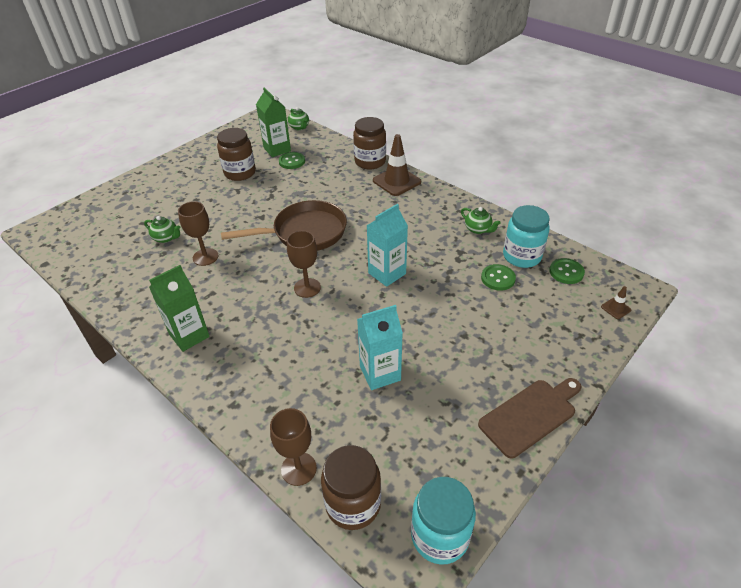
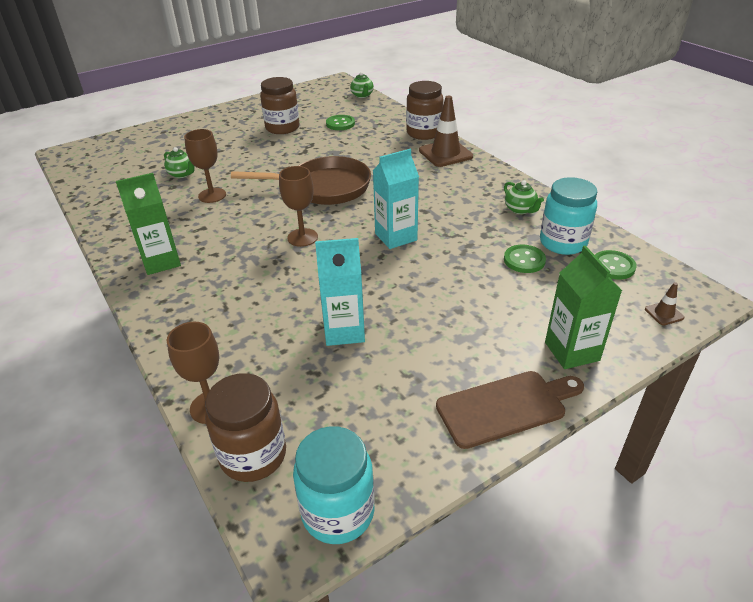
camera: 15 degrees right, 5 degrees down
(277, 149) = (330, 112): green carton -> green carton (572, 351)

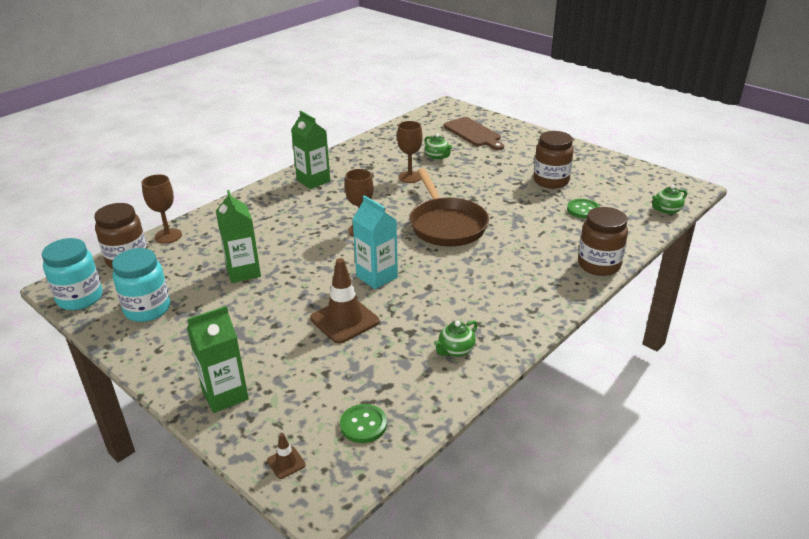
camera: 75 degrees right, 5 degrees down
(182, 174) = (437, 157): green teapot -> green teapot turned 60 degrees counterclockwise
(344, 331) = (243, 272): turquoise carton -> green carton
(445, 153) = (556, 286): brown traffic cone -> brown traffic cone (344, 320)
(506, 407) = (160, 360): brown cutting board -> brown cutting board (473, 133)
(524, 260) = (359, 359): green button -> none
(563, 243) = (398, 385): turquoise jar -> turquoise jar (147, 309)

